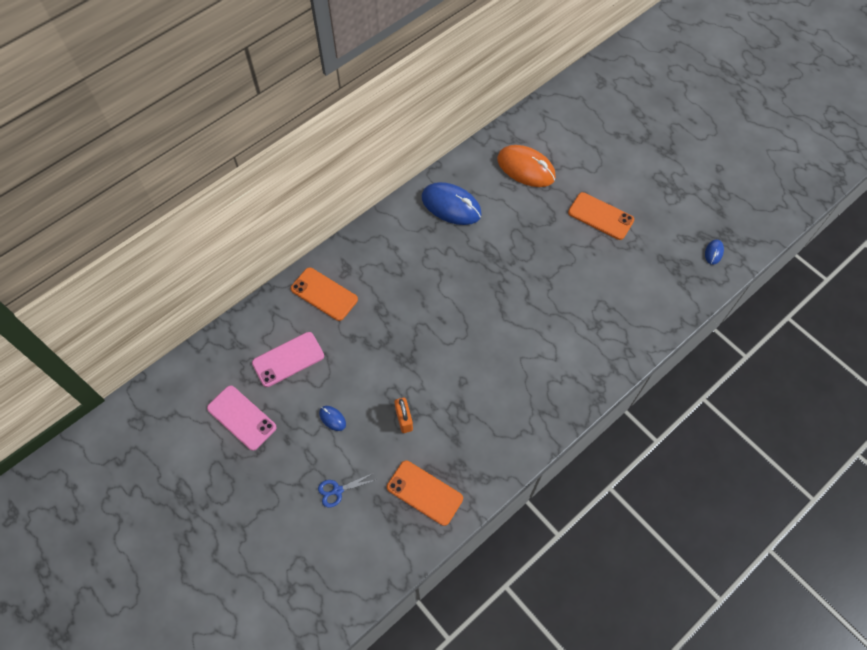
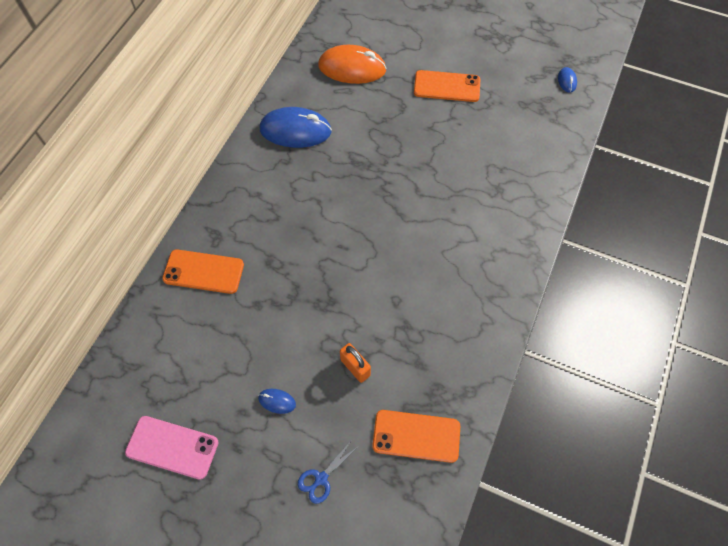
camera: 25 degrees left, 0 degrees up
(288, 359) = (196, 358): pink phone -> none

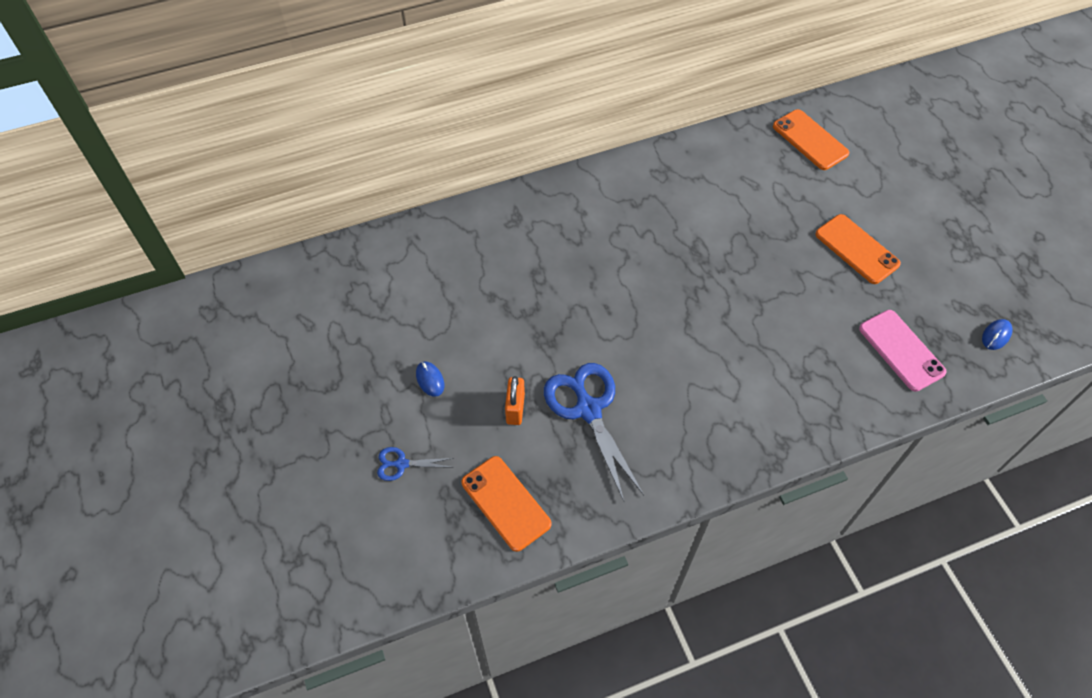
camera: 45 degrees right, 5 degrees down
(172, 447) = (326, 345): pink phone -> pink phone (901, 350)
(203, 271) = (478, 238): orange phone -> orange phone (810, 140)
(295, 131) = (670, 185): blue mouse -> none
(352, 68) = (780, 169): orange mouse -> none
(401, 325) = (588, 410): none -> blue scissors

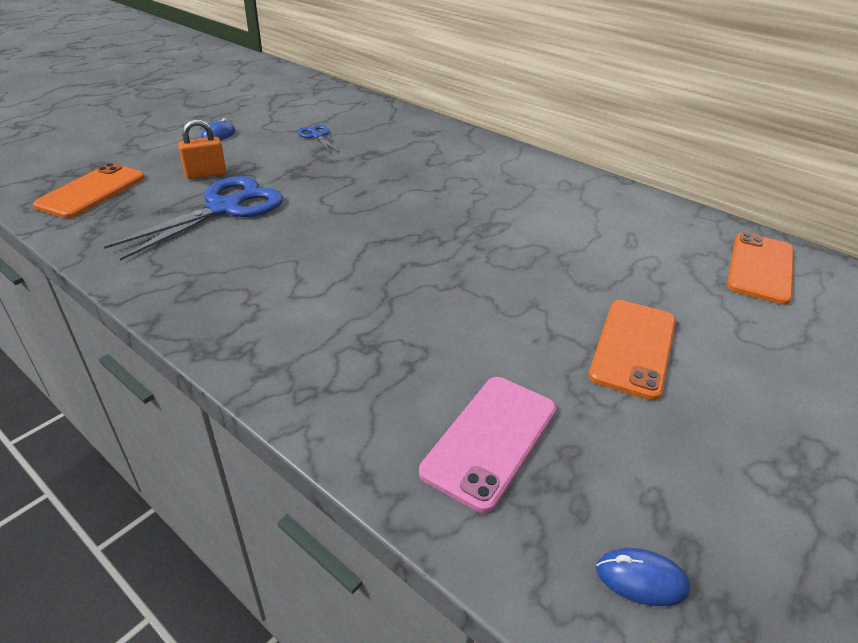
camera: 60 degrees right, 20 degrees down
(401, 464) = (123, 142): blue scissors -> blue scissors (317, 136)

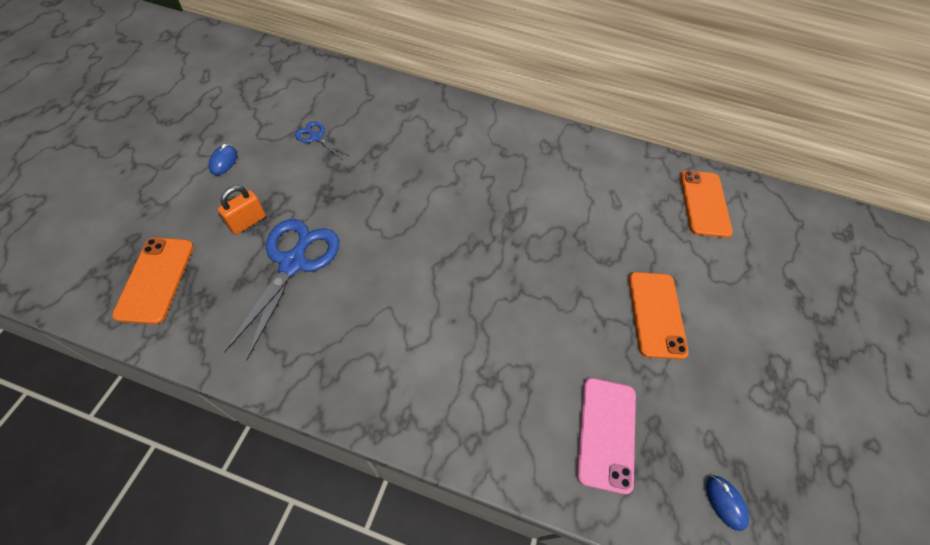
camera: 25 degrees left, 20 degrees up
(641, 579) = (725, 502): blue mouse -> blue mouse turned 75 degrees clockwise

